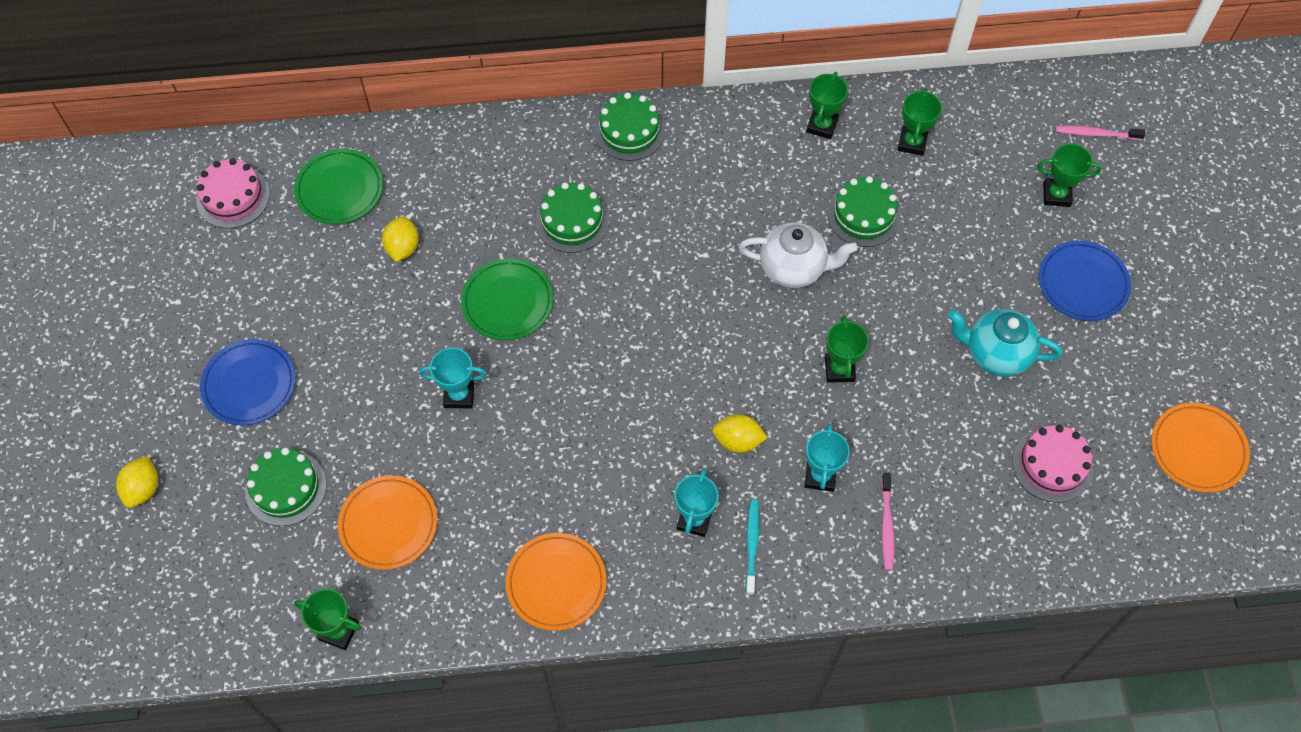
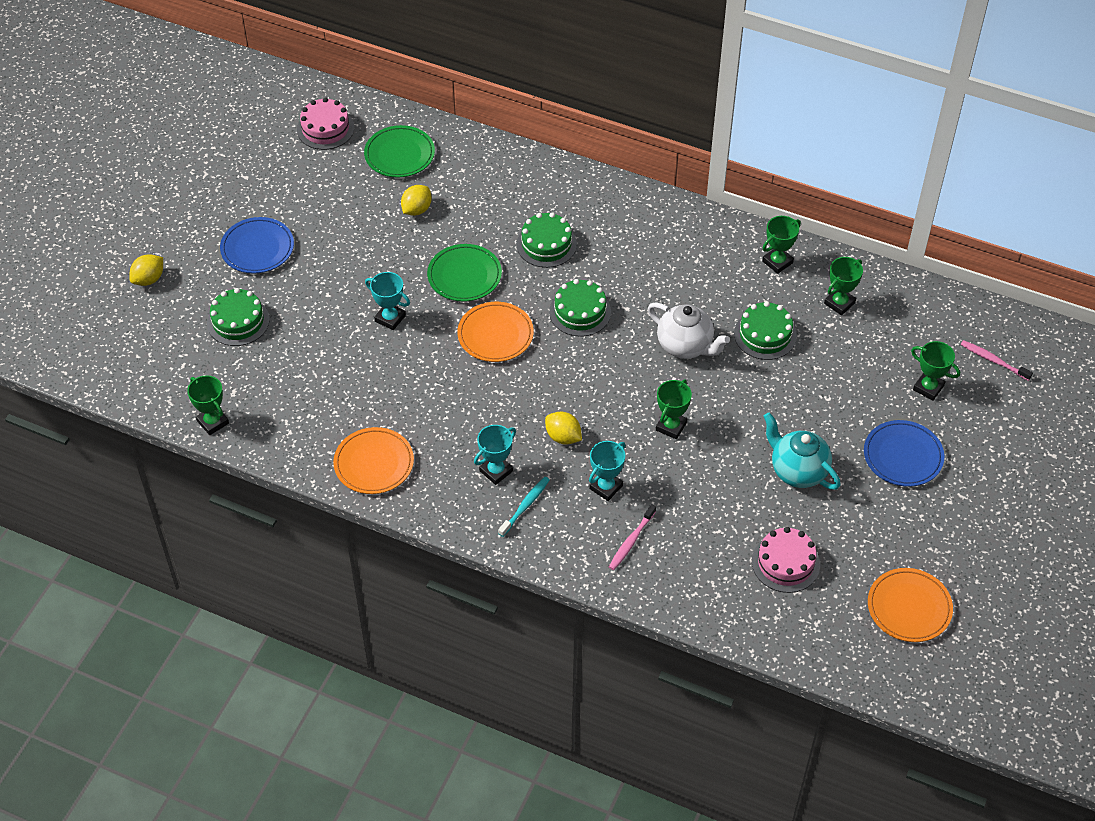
camera: 30 degrees right, 10 degrees down
(388, 524) = (289, 374): orange plate -> orange plate (495, 335)
(629, 131) = (630, 204): green cake -> green cake (580, 312)

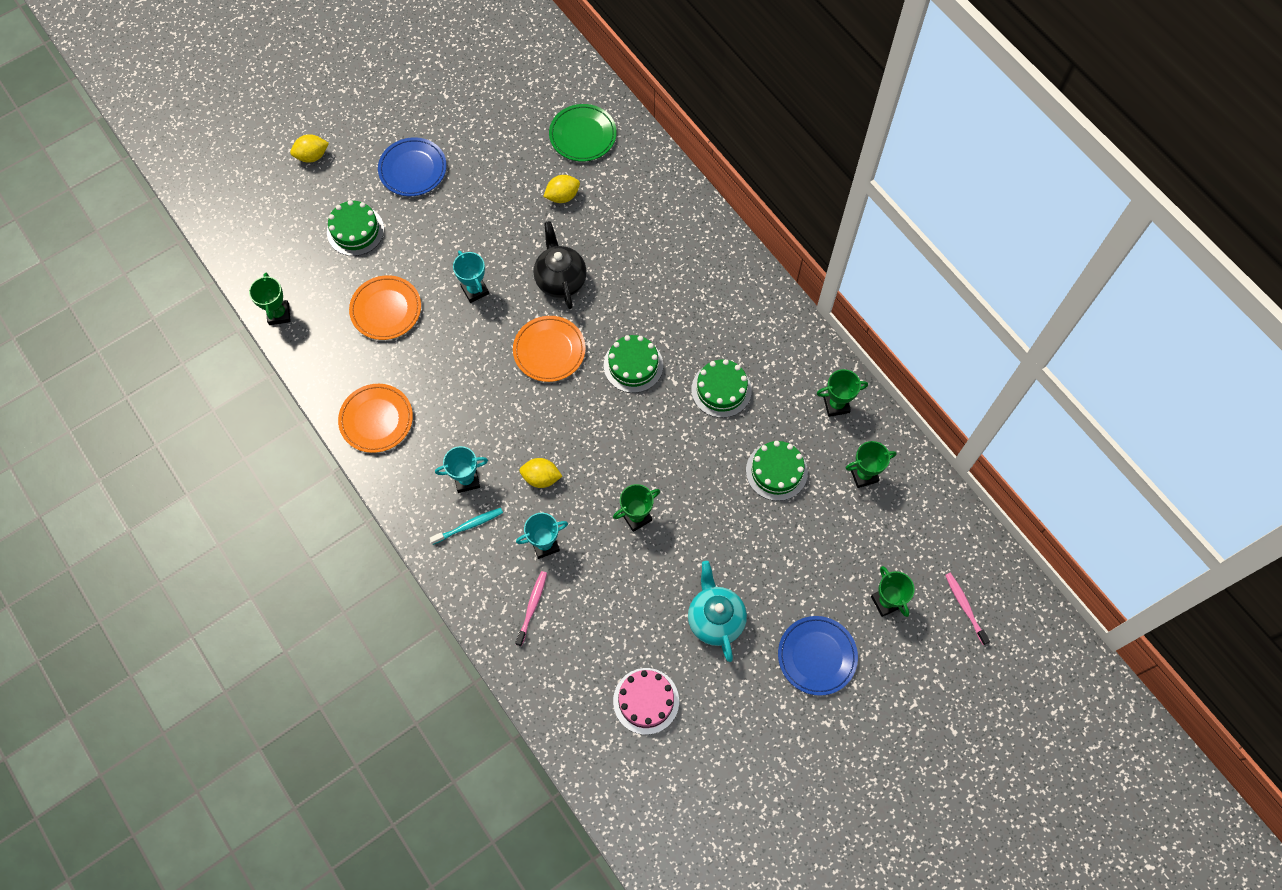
camera: 30 degrees right, 15 degrees up
(325, 128) = (538, 80): pink cake -> none
(464, 276) = (560, 280): green plate -> black teapot
(546, 244) = (648, 284): green cake -> green cake (721, 389)
(563, 437) = (541, 478): yellow lemon -> yellow lemon turned 60 degrees counterclockwise
(631, 541) = (532, 607): pink toothbrush -> pink toothbrush turned 135 degrees clockwise
(685, 346) = (700, 446): white teapot -> none
(909, 607) = (722, 804): orange plate -> orange plate (386, 309)

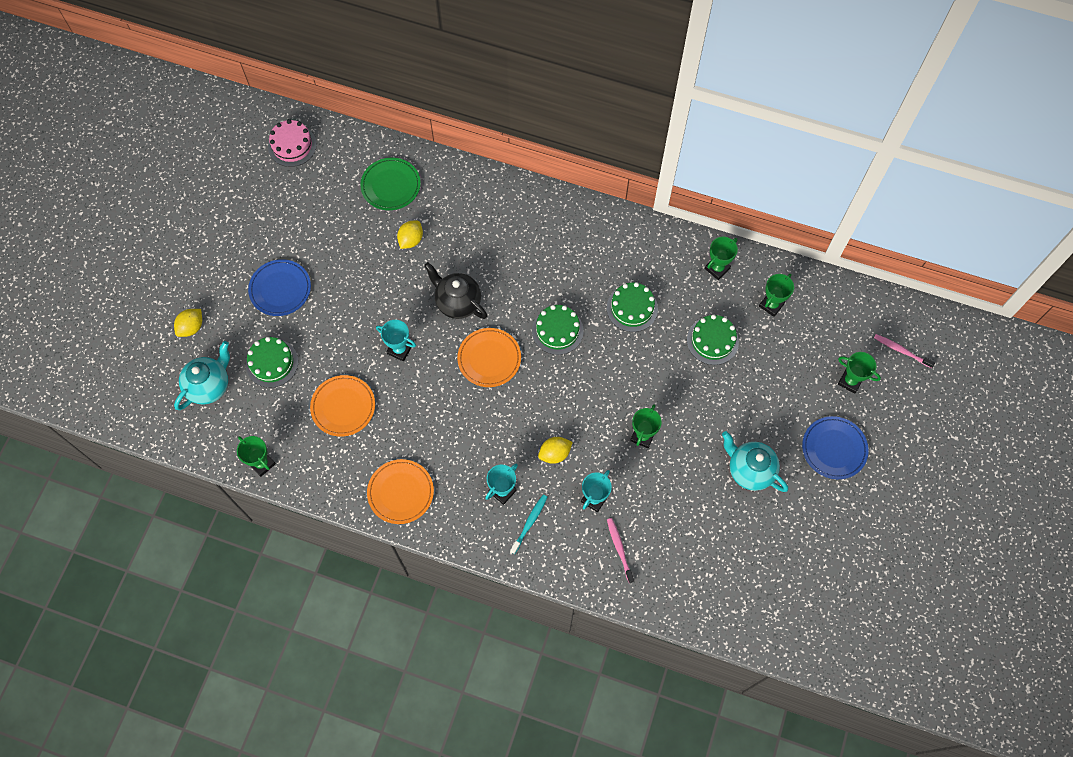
camera: 35 degrees left, 0 degrees up
(287, 217) = (209, 386): none -> turquoise teapot
(646, 701) = (746, 558): pink cake -> pink cake (292, 145)

